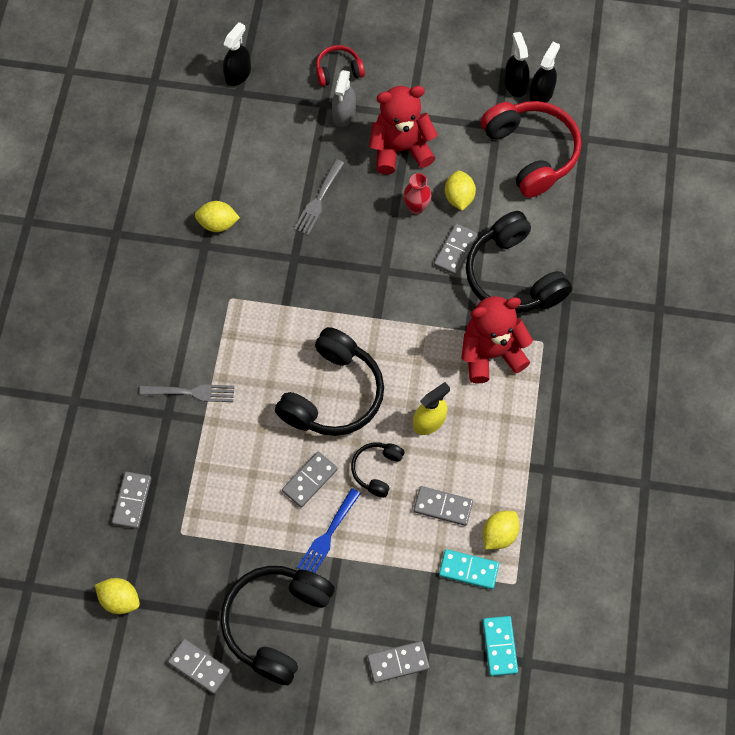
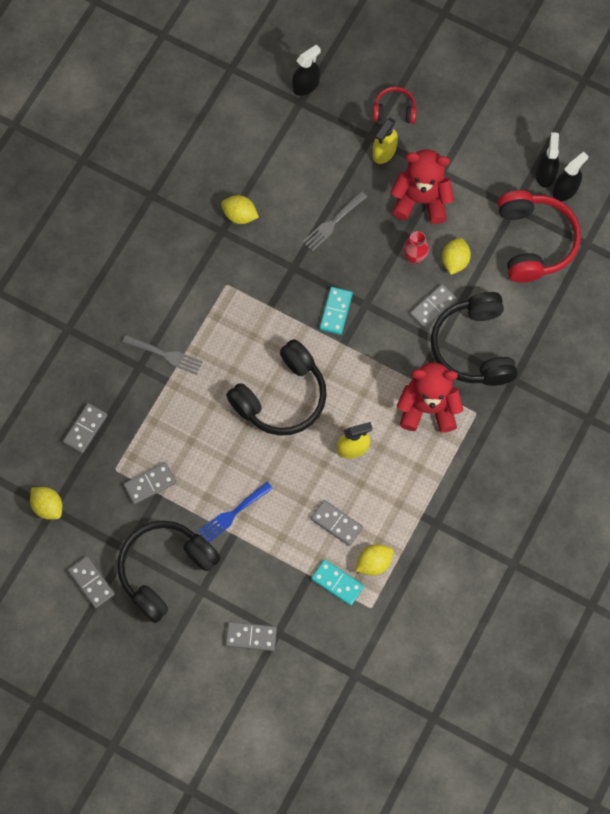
camera: 20 degrees right, 5 degrees up
(310, 480) = (235, 462): grey domino -> grey domino (150, 484)
(344, 113) = (384, 151): grey spray bottle -> yellow spray bottle
(377, 470) = (294, 473): black headphones -> none
(499, 646) = (338, 654): turquoise domino -> turquoise domino (335, 311)

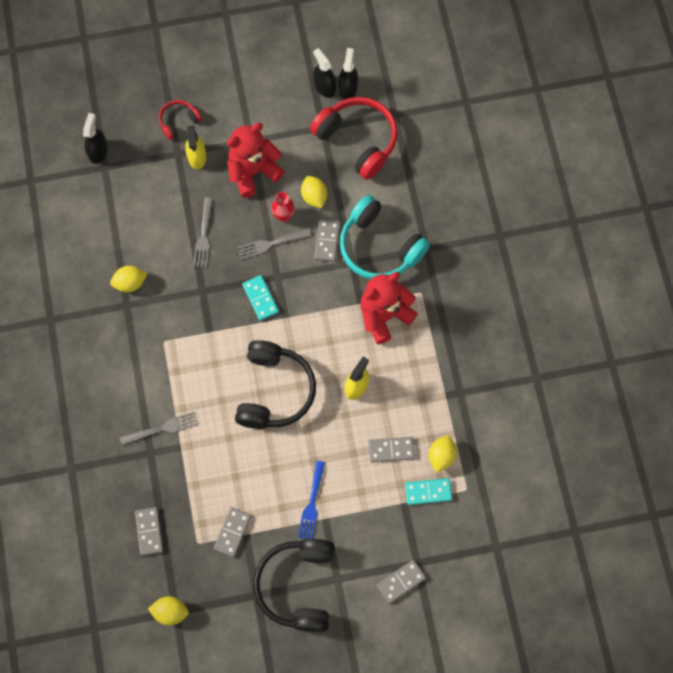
camera: 40 degrees left, 0 degrees up
(91, 582) = (251, 641): grey domino -> none
(383, 272) = (270, 244): none -> grey fork
(474, 347) = (379, 247): black headphones -> turquoise headphones

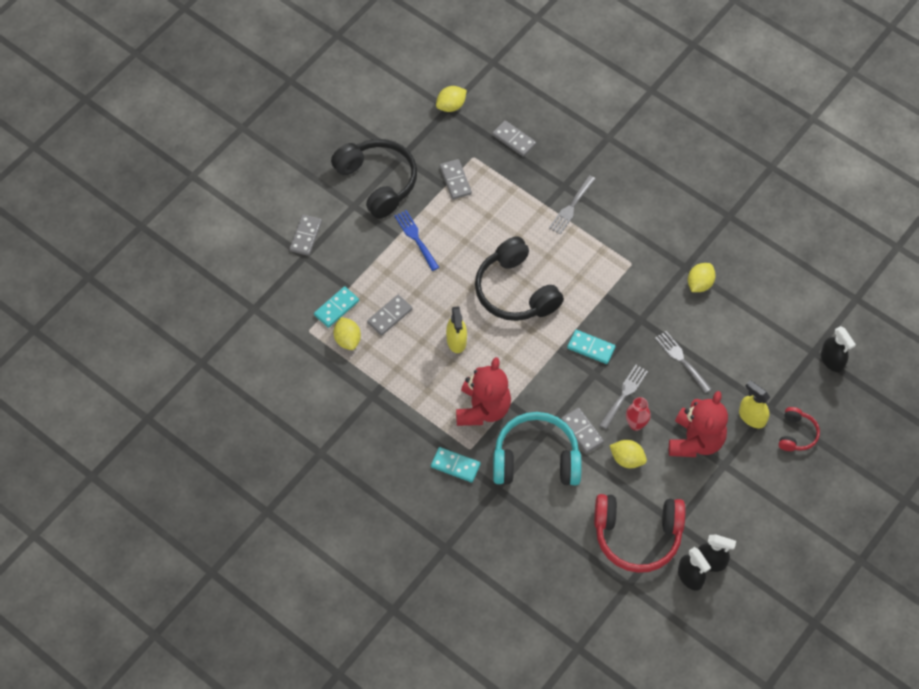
camera: 140 degrees right, 10 degrees down
(442, 288) = (455, 465): none -> turquoise domino

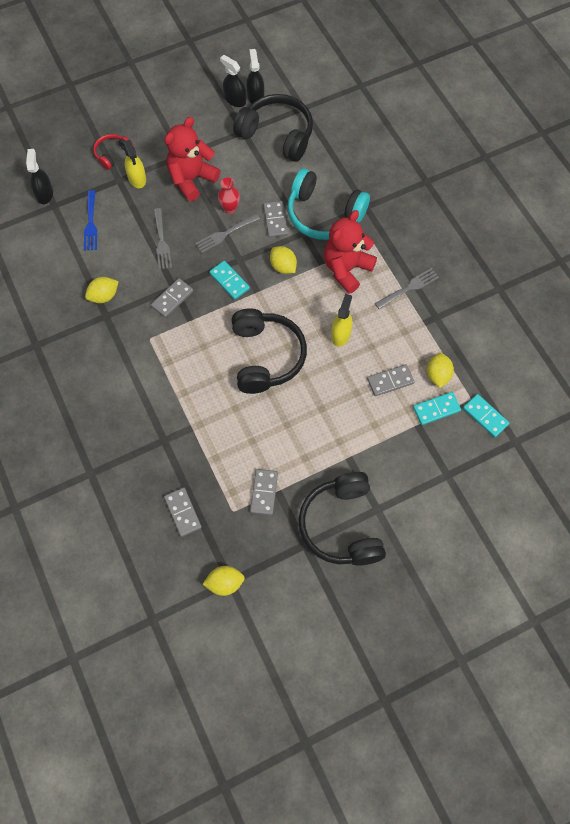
camera: 155 degrees left, 5 degrees up
(305, 236) = (438, 496): grey domino -> grey domino (172, 299)
(415, 238) = (332, 447): blue fork -> blue fork (91, 223)
(455, 465) = (390, 235): turquoise domino -> turquoise domino (485, 416)
(571, 207) = (170, 415): grey fork -> grey fork (409, 288)
(627, 459) = (252, 187): yellow lemon -> yellow lemon (283, 266)
(637, 535) = (277, 135): red headphones -> black headphones

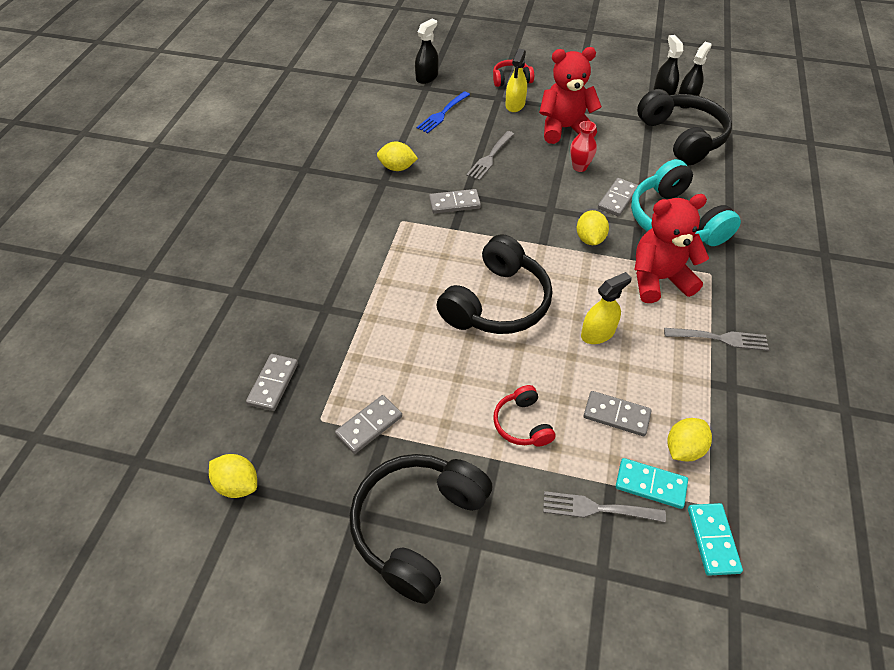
camera: 40 degrees right, 15 degrees down
(225, 234) = (555, 183): grey fork -> grey fork (597, 508)
(229, 281) = (523, 220): turquoise domino -> none
(346, 425) = (522, 424): none -> red headphones

